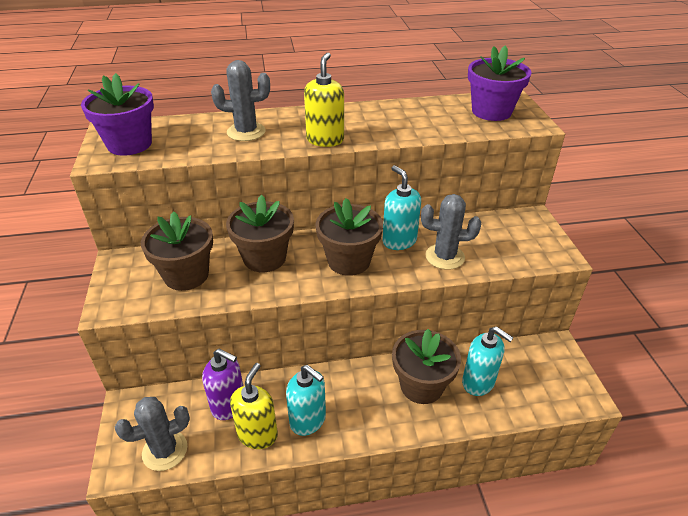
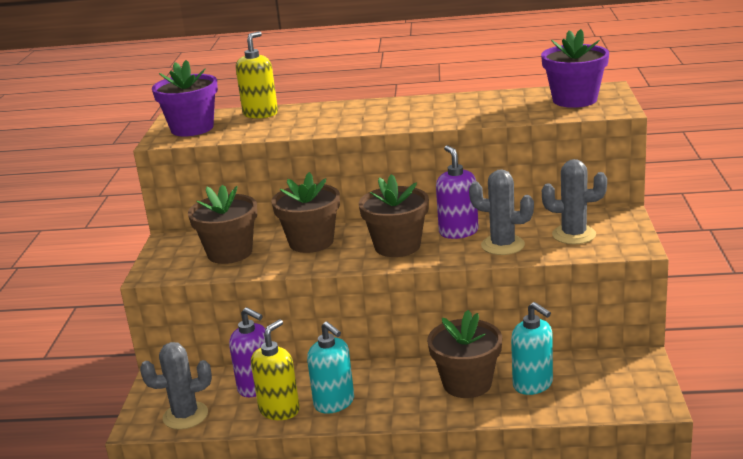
camera: 15 degrees right, 15 degrees down
(246, 132) = (306, 119): grey cactus -> grey cactus (574, 235)
(325, 140) = (382, 124): yellow soap dispenser -> yellow soap dispenser (260, 114)
(399, 241) = (458, 232): turquoise soap dispenser -> purple soap dispenser

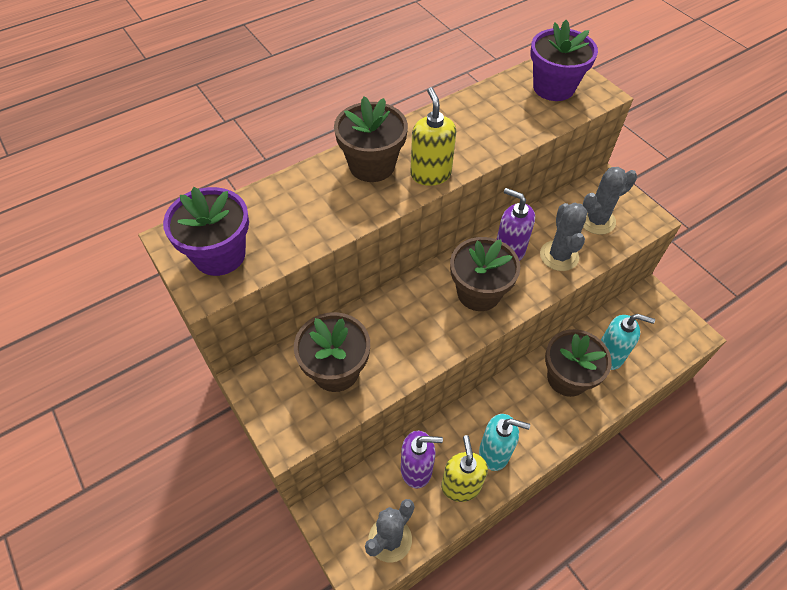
camera: 40 degrees left, 30 degrees up
(260, 114) = (272, 200): yellow soap dispenser -> yellow soap dispenser (430, 174)
(311, 242) = (398, 319): brown flower pot -> brown flower pot (372, 165)
(502, 245) = (559, 256): grey cactus -> grey cactus turned 75 degrees counterclockwise

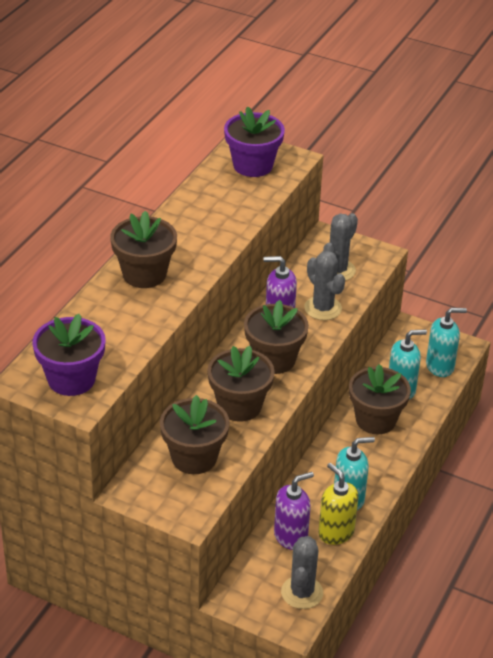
camera: 30 degrees left, 15 degrees down
(414, 330) = (239, 406): none -> brown flower pot
(430, 174) = (198, 265): yellow soap dispenser -> none
(661, 347) = (440, 366): none -> turquoise soap dispenser

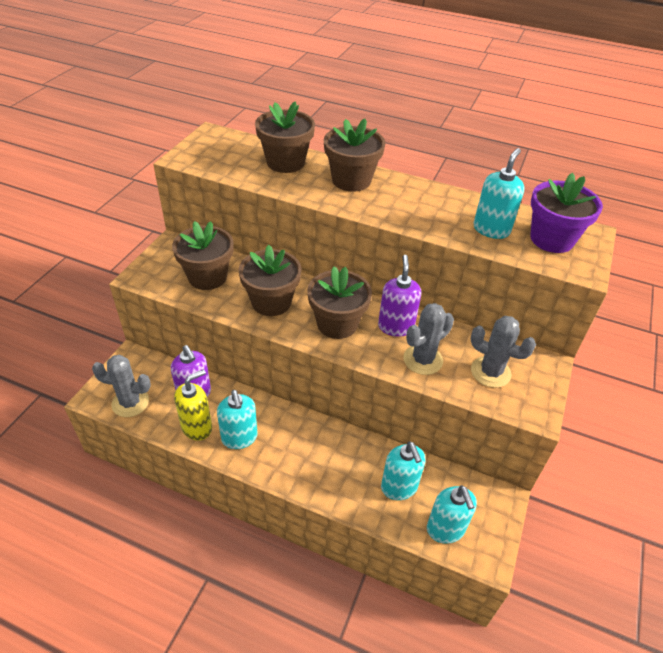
camera: 85 degrees right, 5 degrees up
(71, 379) = (213, 152): purple flower pot -> none
(237, 196) = (491, 229): none -> turquoise soap dispenser
(375, 420) = (348, 462): brown flower pot -> brown flower pot (285, 162)

